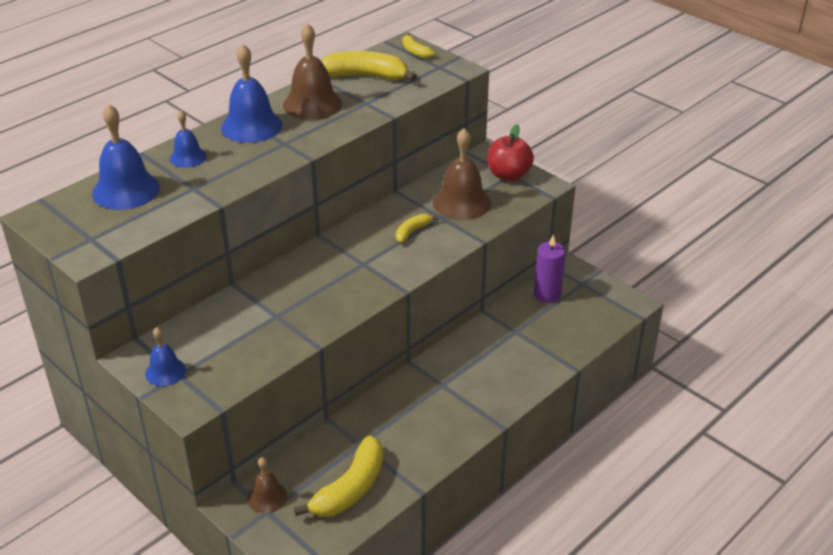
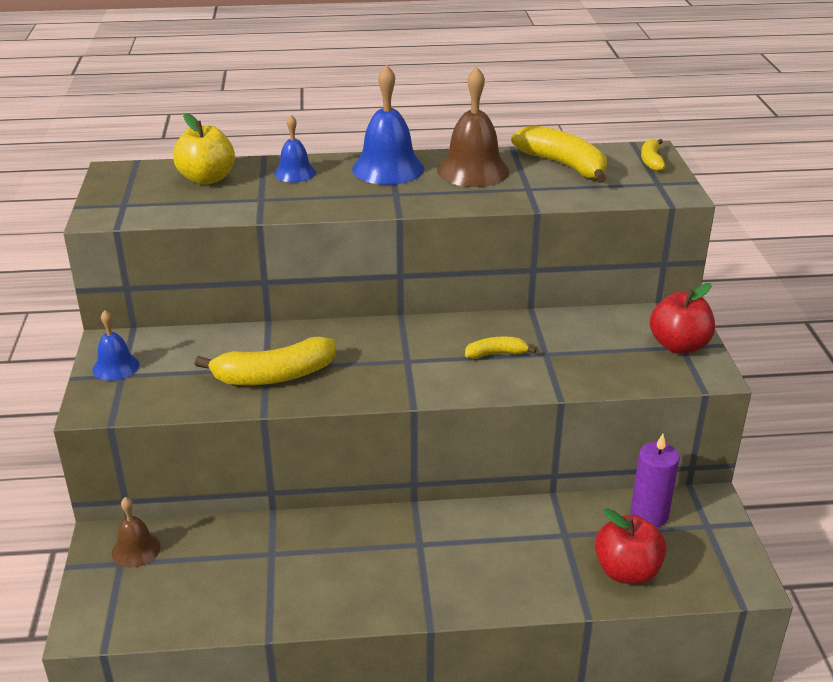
camera: 40 degrees right, 5 degrees down
(126, 190) = (207, 179): blue bell -> yellow apple
(350, 489) = (211, 590): yellow banana -> yellow banana (274, 376)
(461, 202) = (587, 349): brown bell -> none
(569, 333) = (627, 571): none -> red apple

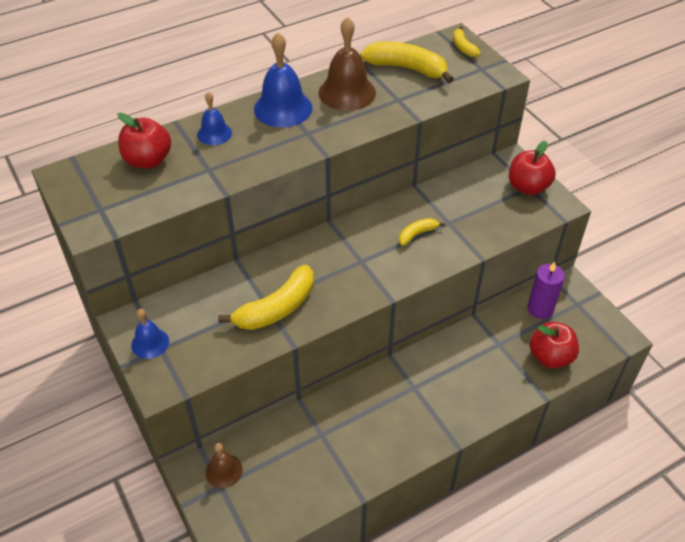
camera: 25 degrees left, 15 degrees up
(207, 179) = (148, 160): yellow apple -> red apple

